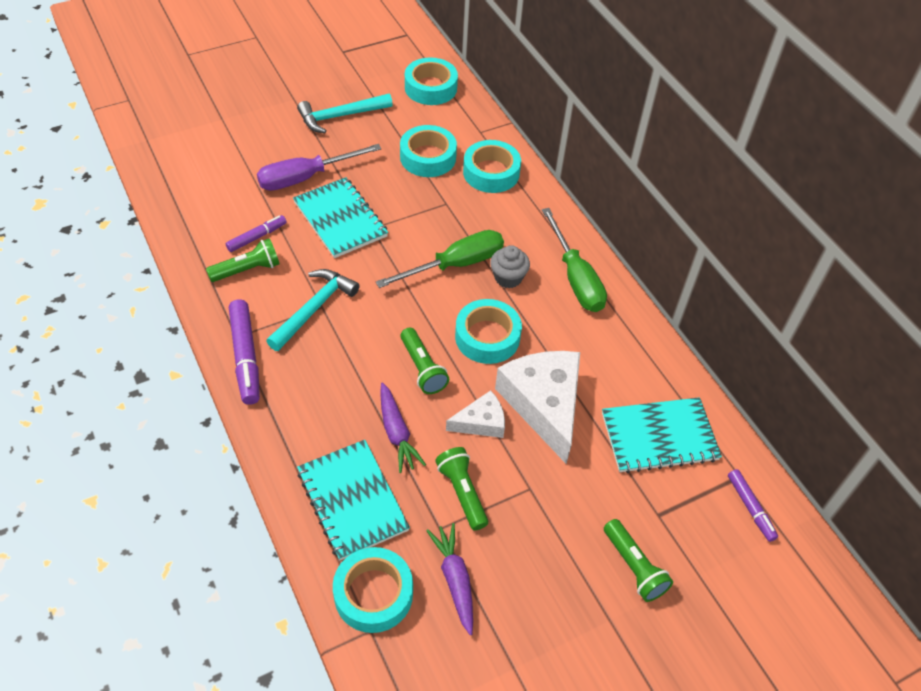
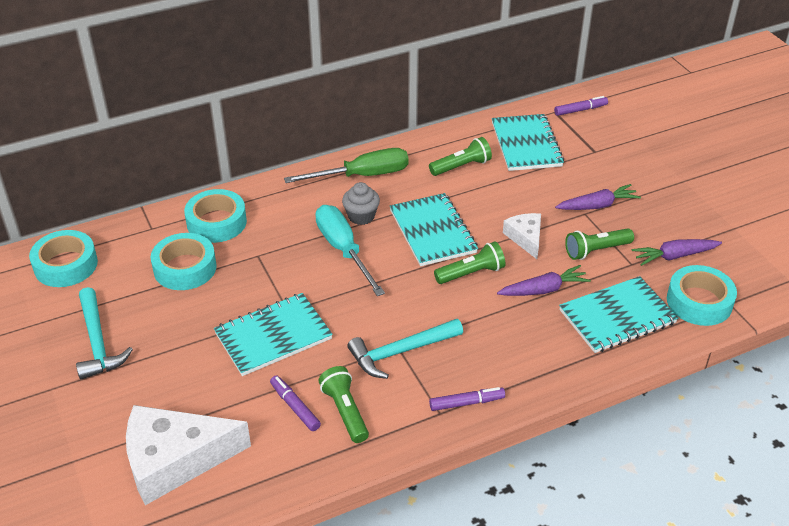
camera: 85 degrees left, 10 degrees down
(246, 357) = (466, 403): purple marker -> purple marker, size x0.60
(305, 177) = (201, 369): purple screwdriver -> none
(314, 308) = (401, 352): turquoise hammer -> turquoise hammer turned 60 degrees counterclockwise
(455, 265) = (343, 250): green screwdriver -> turquoise screwdriver
(487, 337) = (432, 231): turquoise tape -> turquoise notebook
(543, 404) = (503, 202): white cheese -> white cheese (175, 460)
(546, 504) = (597, 205): none -> purple carrot
(634, 567) = (640, 166): green flashlight -> green flashlight (461, 166)

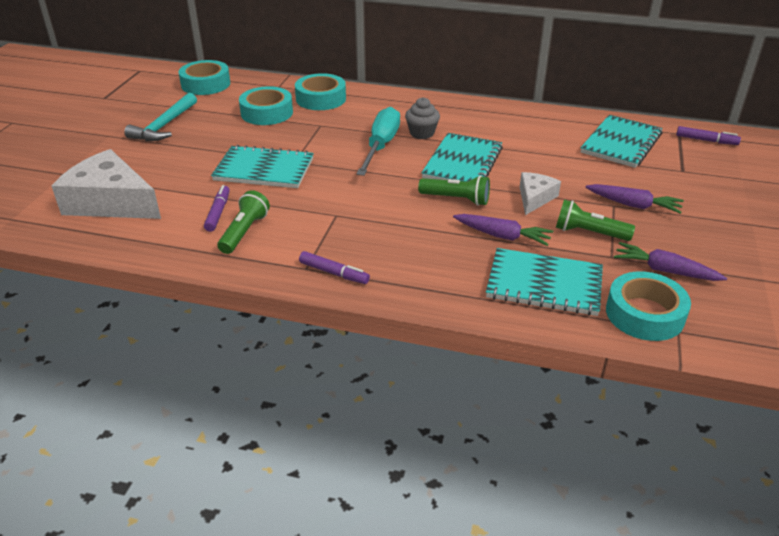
camera: 40 degrees right, 5 degrees down
(362, 176) = (456, 112): green screwdriver -> none
(401, 352) = (333, 219): turquoise hammer -> none
(461, 166) = (543, 135): green flashlight -> none

